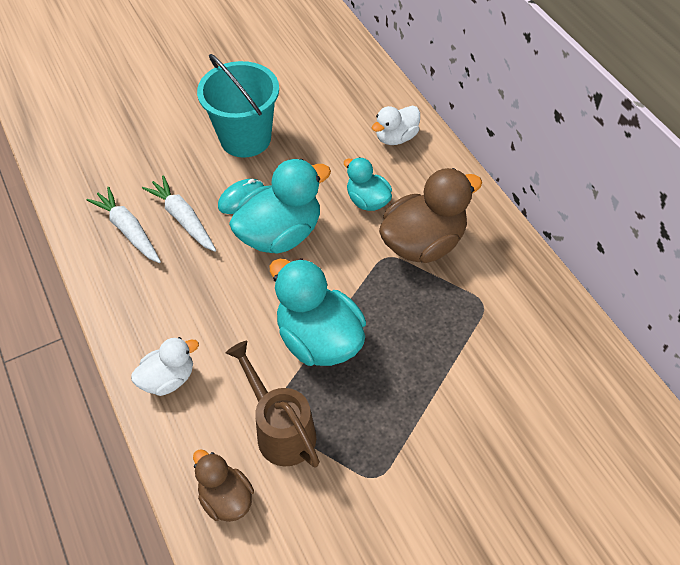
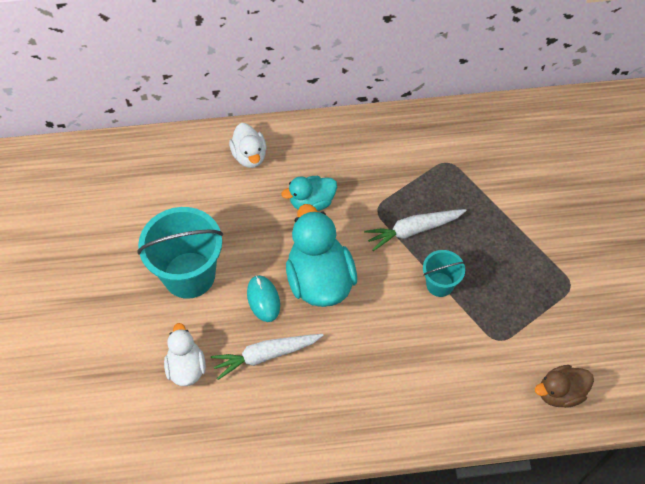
camera: 70 degrees left, 5 degrees up
(128, 230) = (258, 407): white carrot -> white carrot (413, 230)
(168, 379) = (438, 410): white duck -> white duck (186, 367)
(281, 430) = (513, 337): brown watering can -> none
(319, 339) = (439, 284): turquoise duck -> turquoise bucket
(423, 243) = (374, 179): brown duck -> none

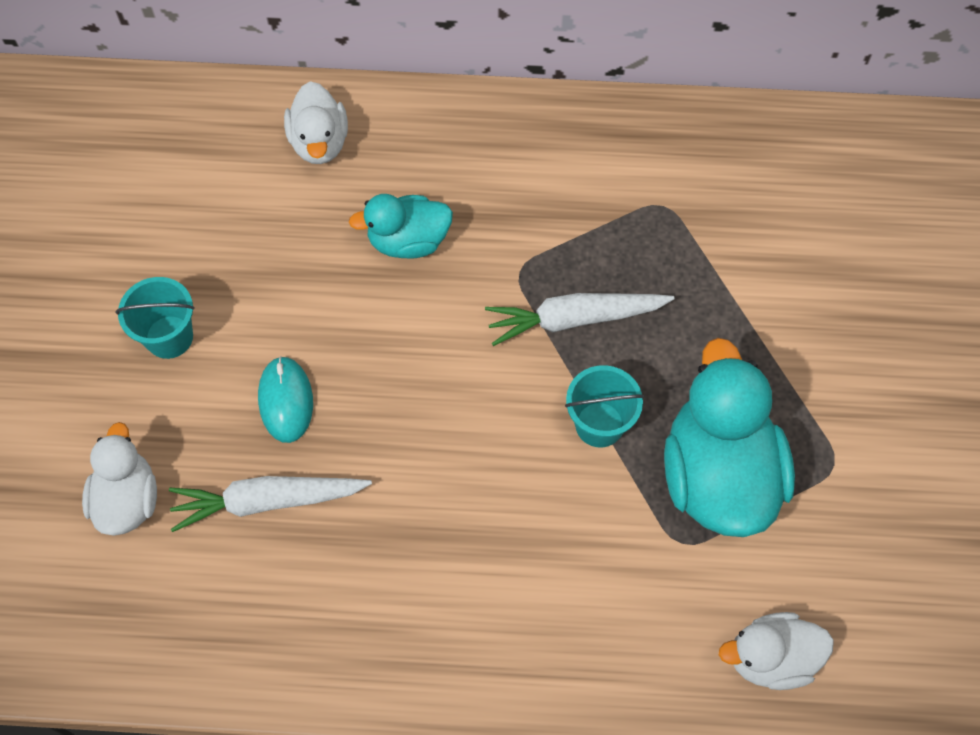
camera: 10 degrees right, 5 degrees up
(189, 275) = (169, 337): turquoise bucket -> turquoise bucket, size x0.52
(319, 280) = (390, 382): turquoise duck -> turquoise duck (718, 475)
(560, 393) = (770, 658): brown duck -> white duck

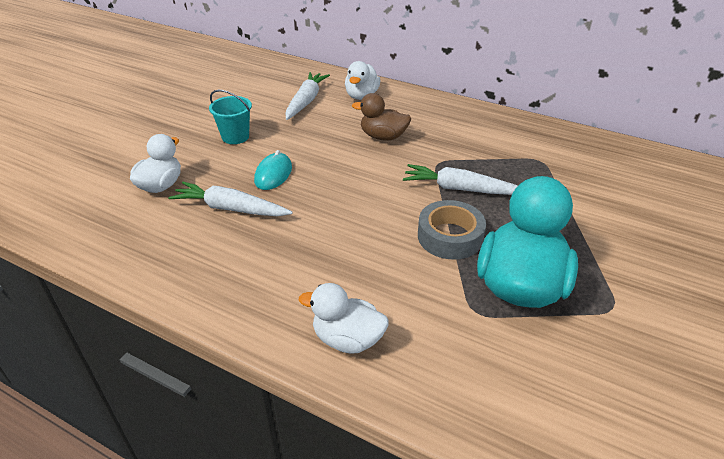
camera: 25 degrees right, 25 degrees down
(232, 194) = (306, 101): none -> white carrot
(408, 241) = (383, 137): turquoise duck -> brown duck
(599, 424) = (450, 237): turquoise bucket -> grey tape
(770, 658) = (515, 405): white duck -> white duck (347, 339)

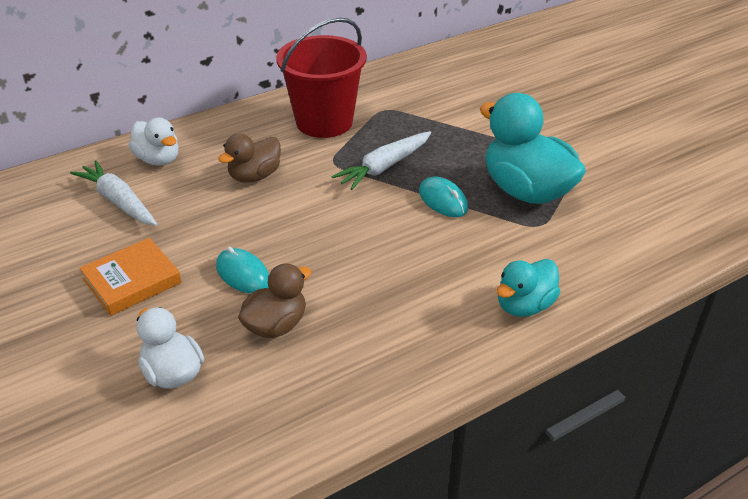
camera: 60 degrees left, 0 degrees up
(230, 208) = (276, 325): white carrot -> brown duck
(235, 137) = (132, 281): turquoise bucket -> orange book
(347, 339) = (524, 306): white duck -> turquoise duck
(450, 237) = (443, 200): grey tape -> turquoise mouse
(484, 139) = (324, 122): none -> red bucket

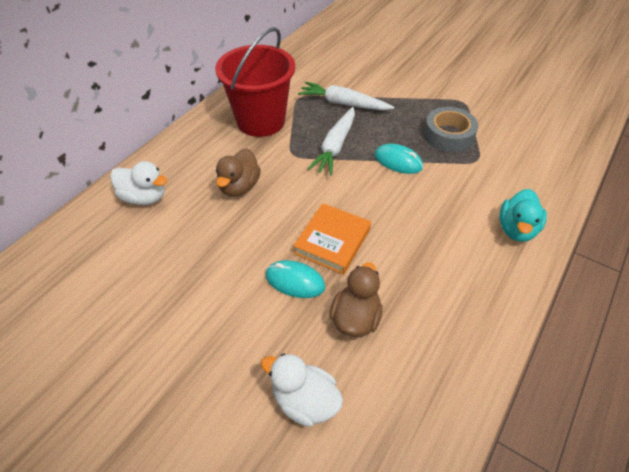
camera: 25 degrees left, 10 degrees up
(118, 201) = (136, 250): white carrot -> white carrot (343, 103)
(132, 281) = (204, 324): orange book -> orange book (332, 241)
(526, 191) = (448, 135): turquoise duck -> grey tape

